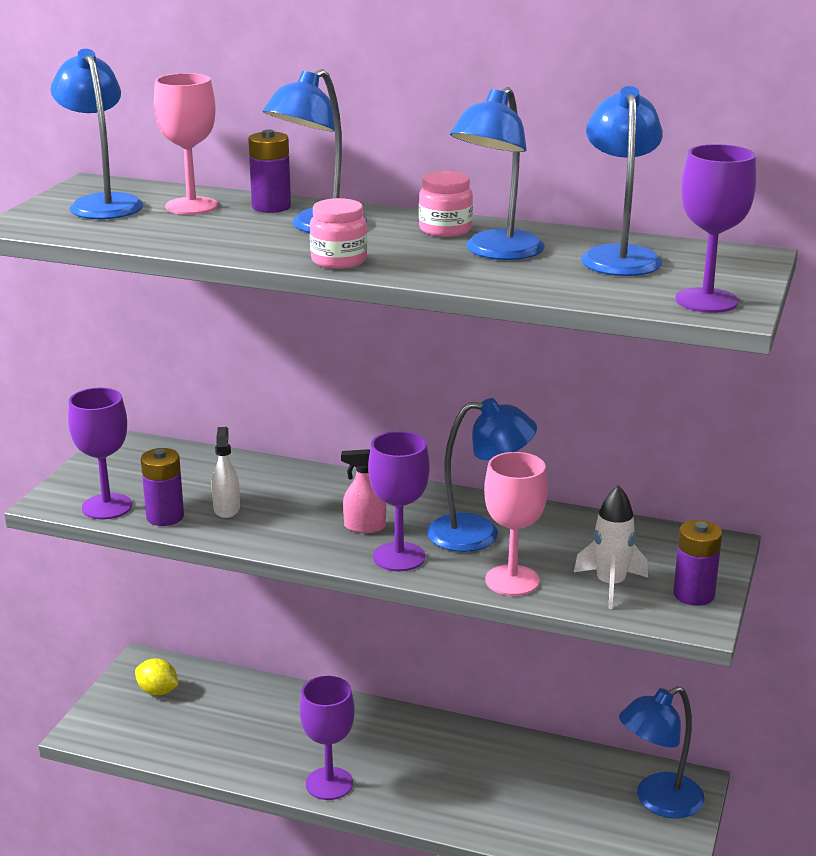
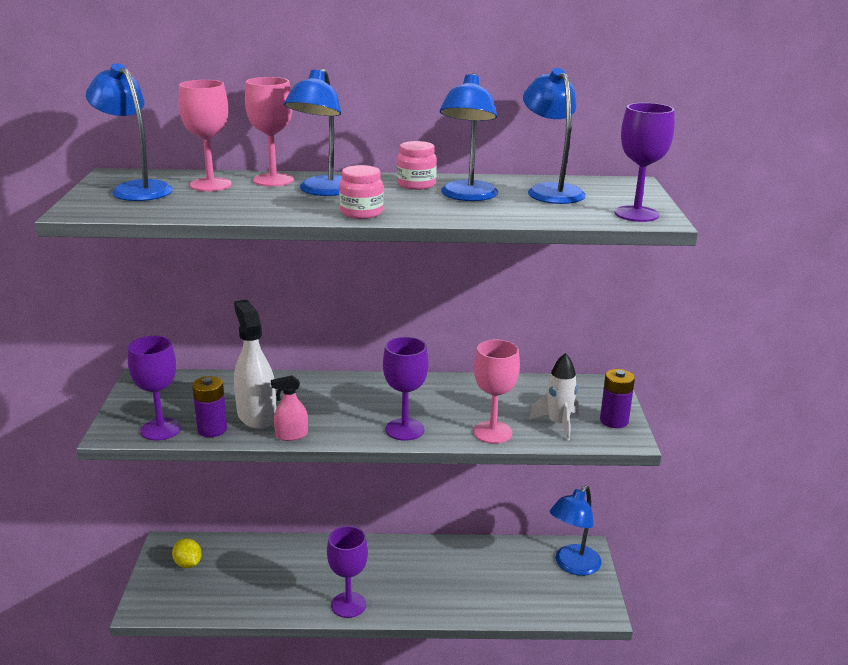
camera: 20 degrees left, 0 degrees up
(158, 691) = (188, 564): yellow lemon -> yellow lemon turned 45 degrees clockwise
(226, 508) = (256, 415): white spray bottle -> white spray bottle, size x1.83
(271, 207) = (273, 180): purple battery -> pink goblet
(364, 527) = (367, 412): pink spray bottle -> pink spray bottle (291, 435)
(479, 533) = (449, 403): blue lamp -> none

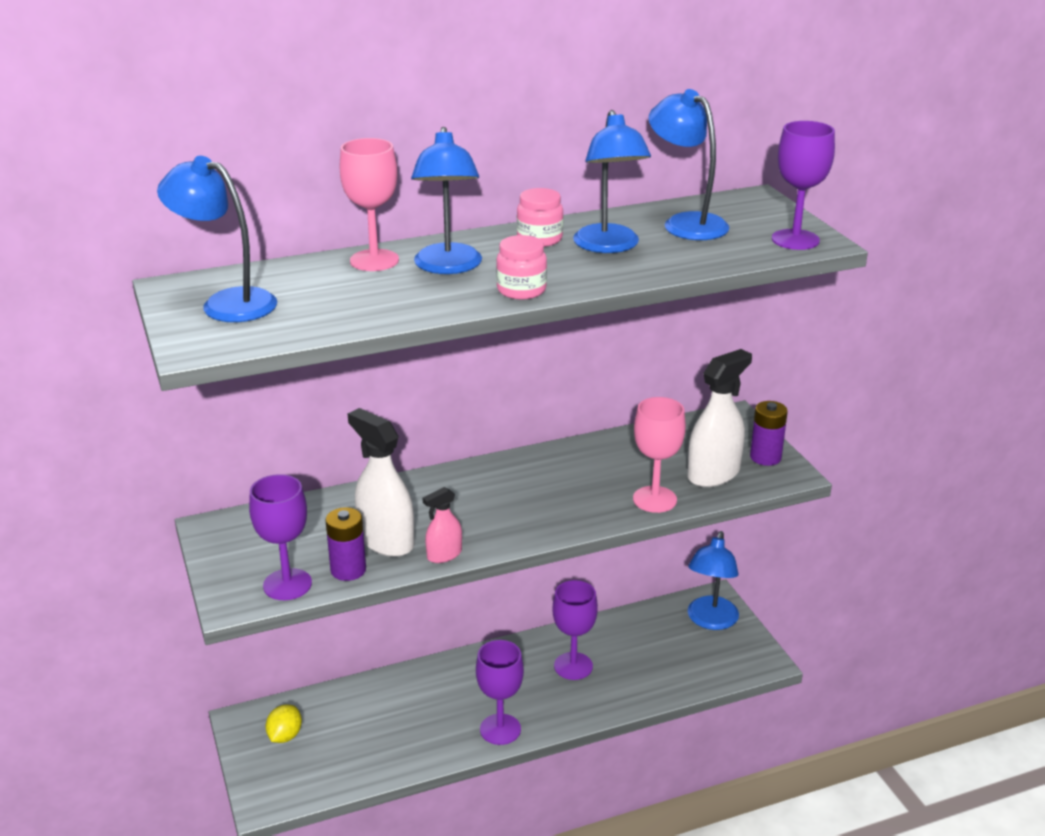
camera: 20 degrees left, 5 degrees up
(188, 564) = (285, 736): yellow lemon -> yellow lemon turned 75 degrees clockwise
(210, 185) = (309, 280): pink goblet -> none
(405, 429) = (562, 518): purple goblet -> purple goblet (573, 666)
(558, 424) = (713, 474): white rocket -> white spray bottle

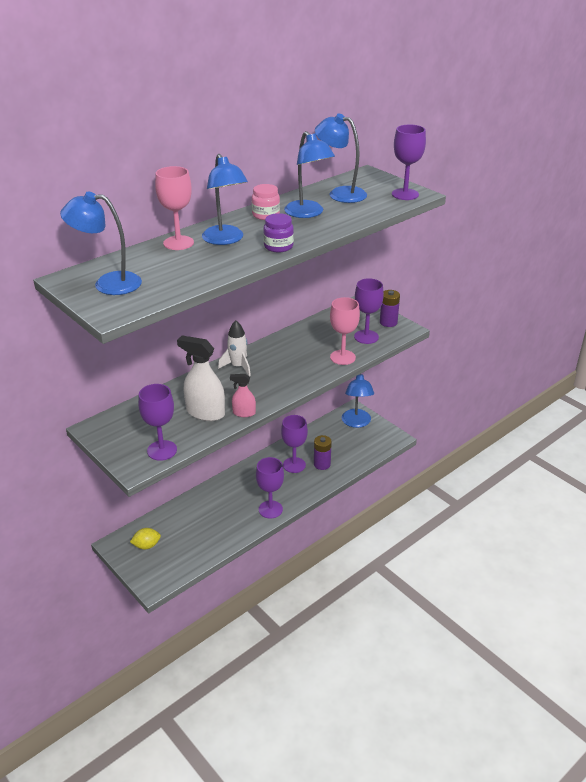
camera: 20 degrees left, 5 degrees up
(285, 736) = (146, 545): yellow lemon -> yellow lemon turned 75 degrees clockwise
(348, 570) = (193, 434): purple battery -> purple battery (322, 464)
(444, 555) = (244, 413): pink spray bottle -> pink spray bottle turned 60 degrees clockwise
(478, 479) = (238, 366): none -> white rocket
(521, 290) = (278, 246): pink jar -> purple jar
(713, 474) = (366, 337): white spray bottle -> purple goblet

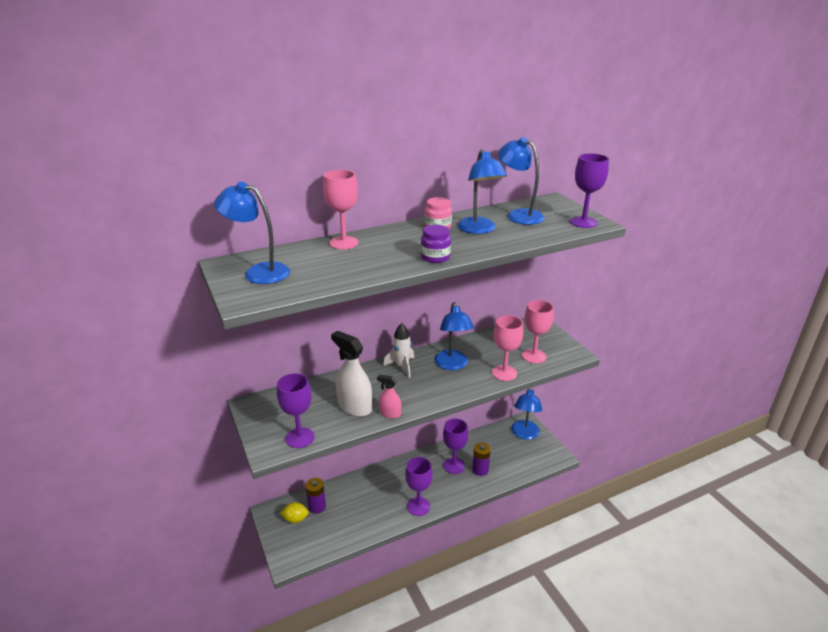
camera: 15 degrees right, 5 degrees down
(225, 240) = (388, 245): blue lamp -> blue lamp (452, 365)
(366, 337) = (534, 356): purple goblet -> pink goblet
(388, 322) = (560, 345): purple battery -> purple battery (317, 506)

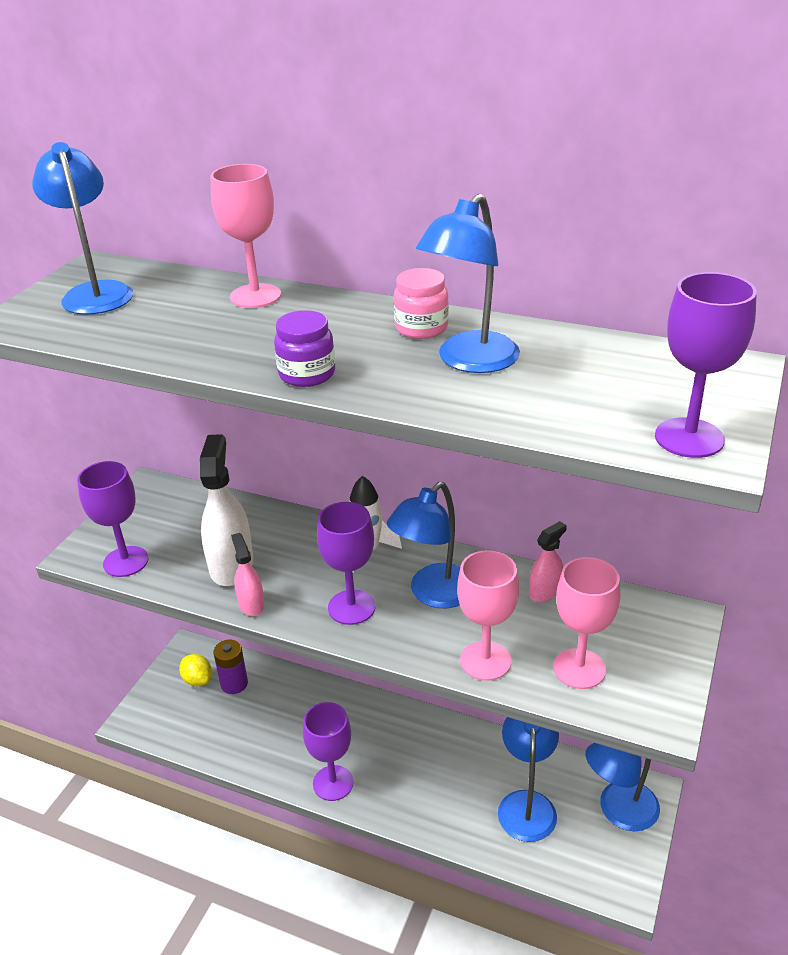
camera: 50 degrees right, 5 degrees up
(454, 465) = (449, 768): purple goblet -> purple goblet (351, 607)
(480, 470) = (476, 806): purple battery -> none
(486, 341) = (544, 592): none -> pink spray bottle
(519, 215) = (596, 367): blue lamp -> blue lamp (526, 804)

